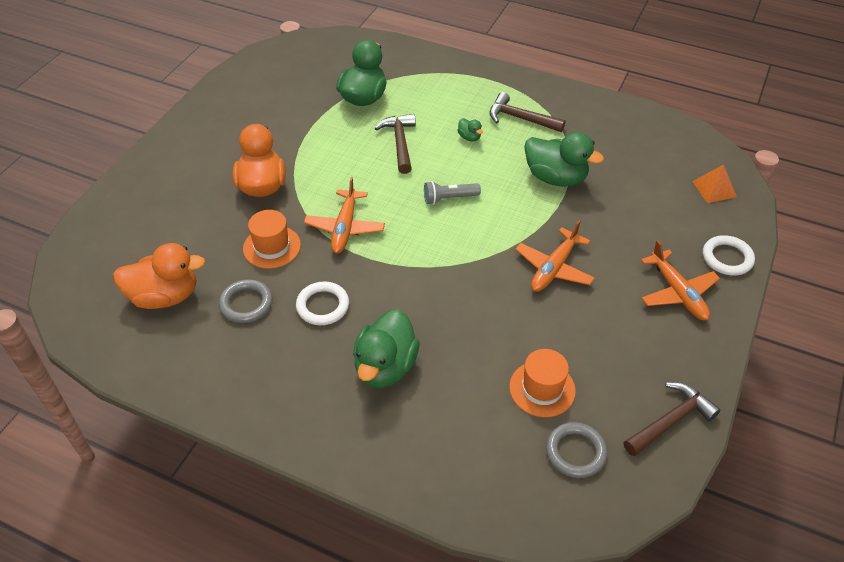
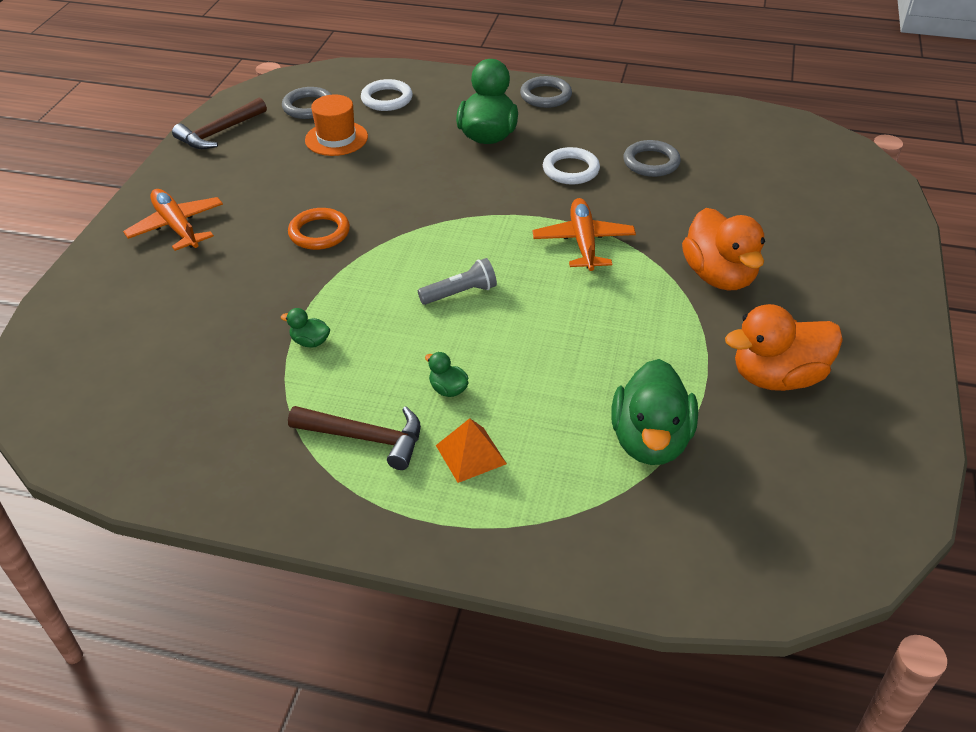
camera: 170 degrees right, 5 degrees down
(165, 296) = (739, 158): orange duck -> orange duck (777, 377)
(272, 247) = (659, 212): orange hat -> none
(303, 425) = (545, 96): none -> grey ring
(400, 143) = (556, 364): brown hammer -> none
(554, 268) = (319, 233): orange plane -> orange ring
(555, 178) = (310, 342): green duck -> green duck, size x0.43
(714, 189) = (74, 356): orange pyramid -> orange pyramid (471, 454)
(727, 258) = (100, 269): white ring -> white ring (387, 99)

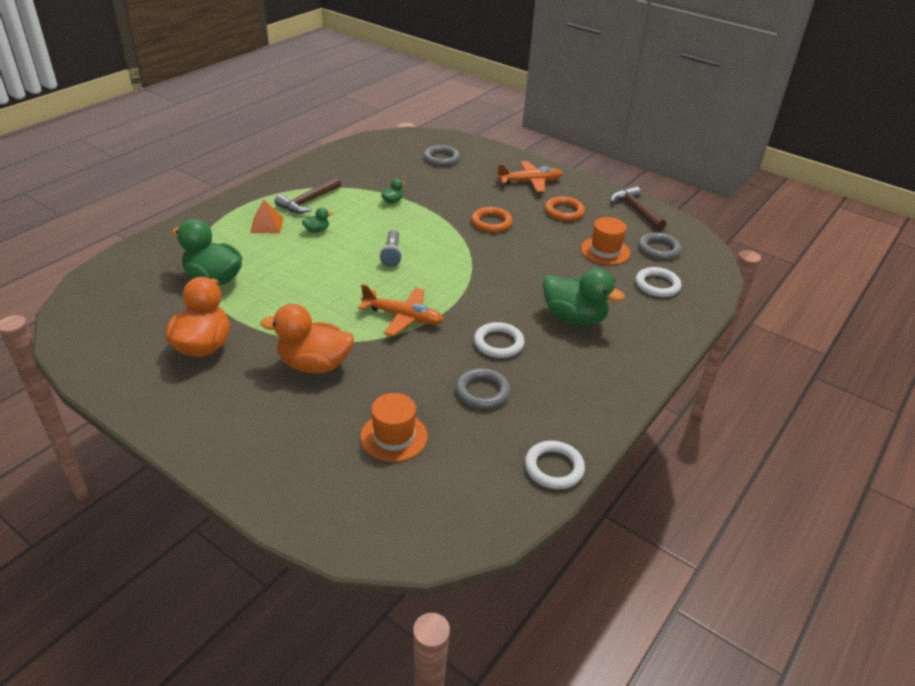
camera: 110 degrees right, 5 degrees down
(253, 182) = (564, 211): none -> orange ring
(545, 96) = (628, 370): grey ring -> grey ring (441, 158)
(704, 110) = (554, 468): none -> white ring
(758, 193) = (394, 436): none -> orange hat

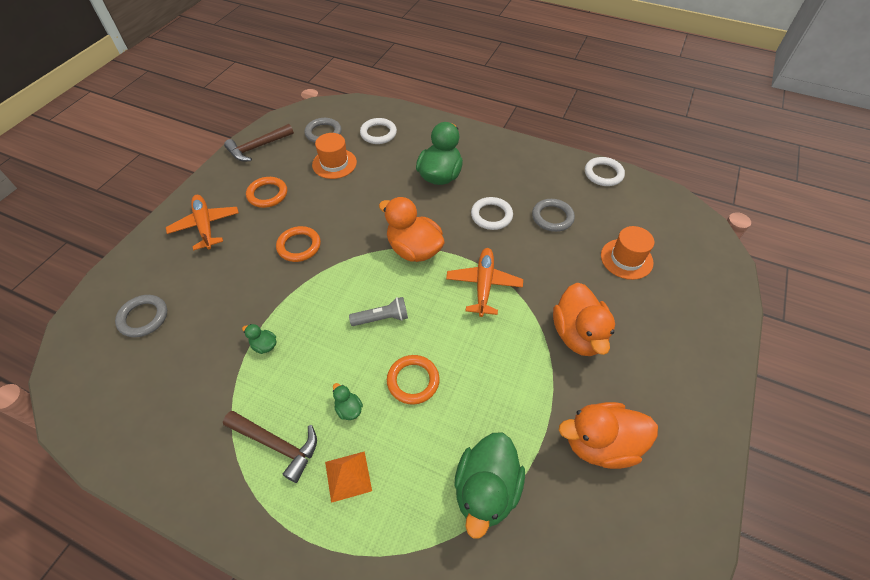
camera: 100 degrees left, 15 degrees up
(322, 261) = (413, 381): none -> orange ring
(465, 283) = (414, 249): none -> orange duck

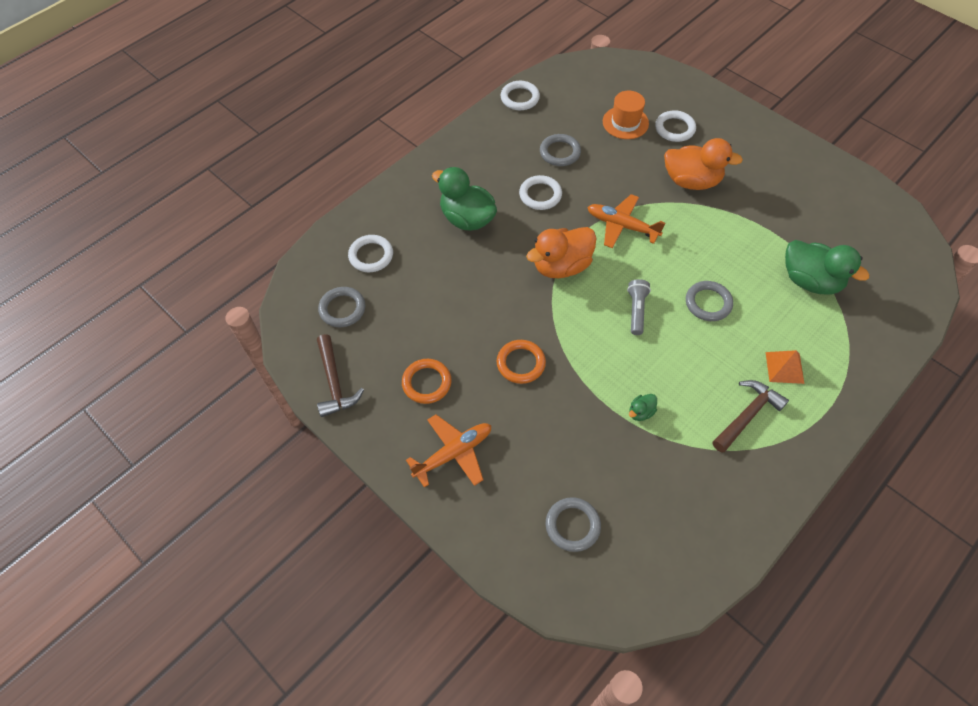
camera: 70 degrees left, 5 degrees up
(205, 226) = (453, 453): orange plane -> orange plane turned 150 degrees clockwise
(334, 163) = (403, 308): orange hat -> none
(348, 409) = (724, 355): green duck -> none
(413, 381) = (708, 303): orange ring -> grey ring
(600, 444) = (787, 203): orange duck -> none
(647, 304) = (674, 128): none -> white ring

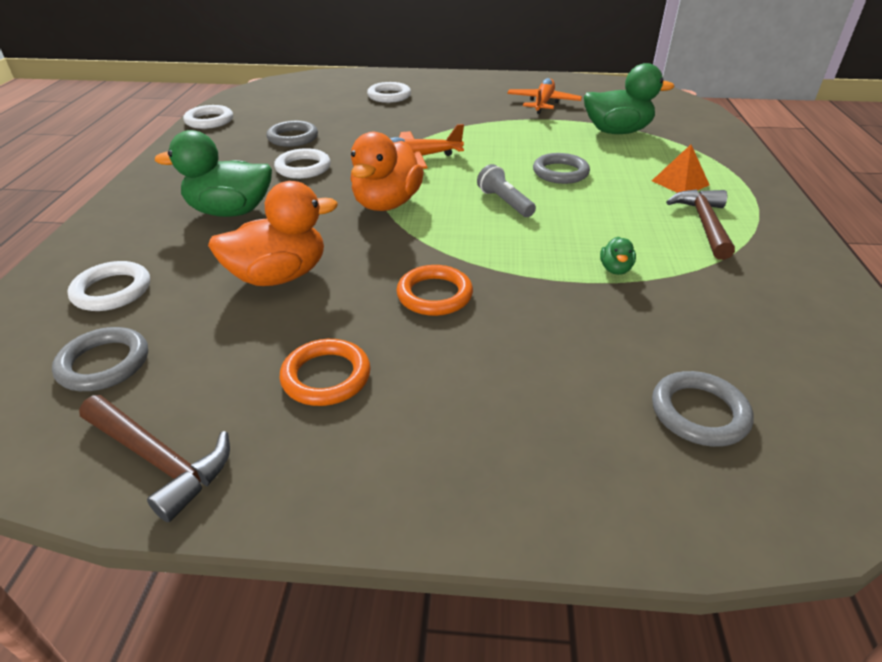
camera: 40 degrees left, 20 degrees down
(453, 453) = (453, 434): orange plane -> orange plane (543, 103)
(625, 122) = (339, 105): orange hat -> none
(691, 181) = (443, 116): orange duck -> orange duck (279, 276)

